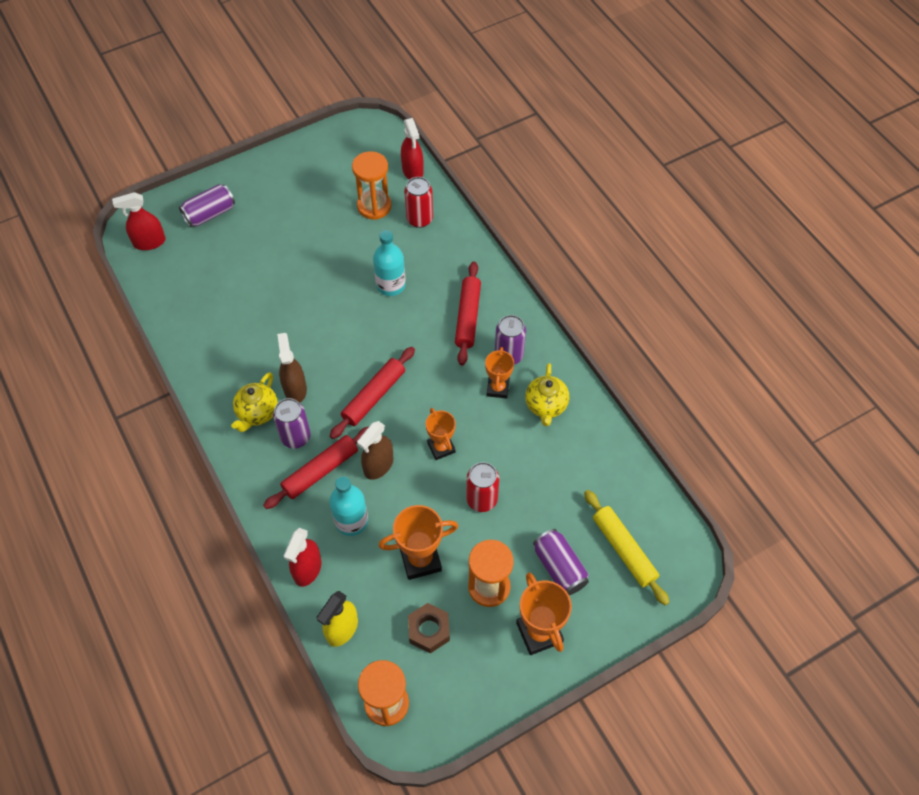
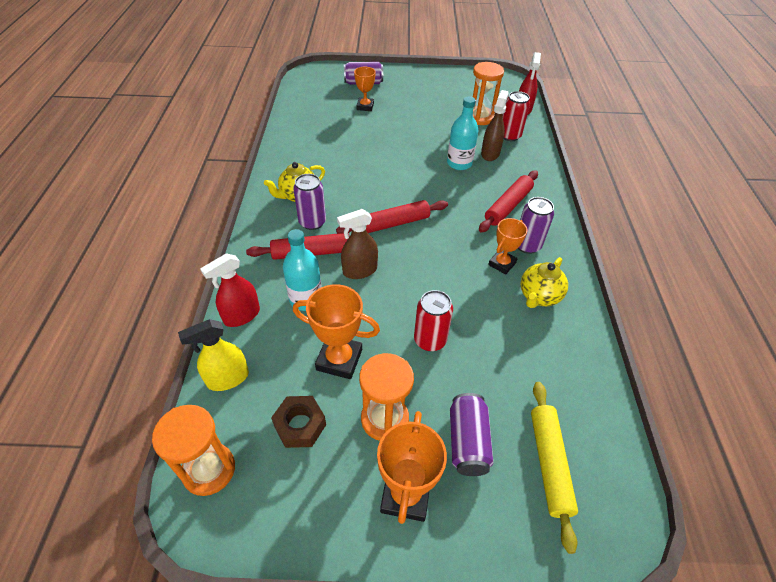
camera: 30 degrees right, 10 degrees down
(149, 242) = (313, 82): red spray bottle -> none
(295, 389) = (337, 193): brown spray bottle -> brown spray bottle (490, 153)
(441, 447) = (422, 283): orange trophy -> orange trophy (365, 106)

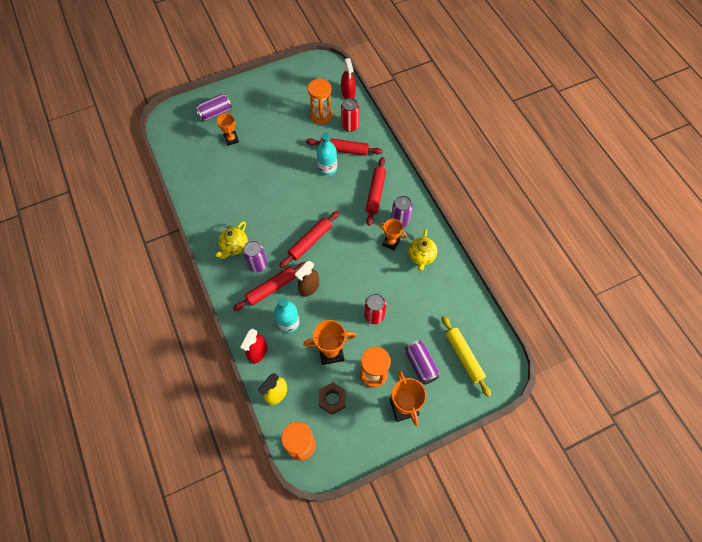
camera: 25 degrees left, 15 degrees up
(490, 153) = (344, 149): brown spray bottle -> red rolling pin
(502, 264) = (391, 242): orange trophy -> orange trophy turned 75 degrees counterclockwise

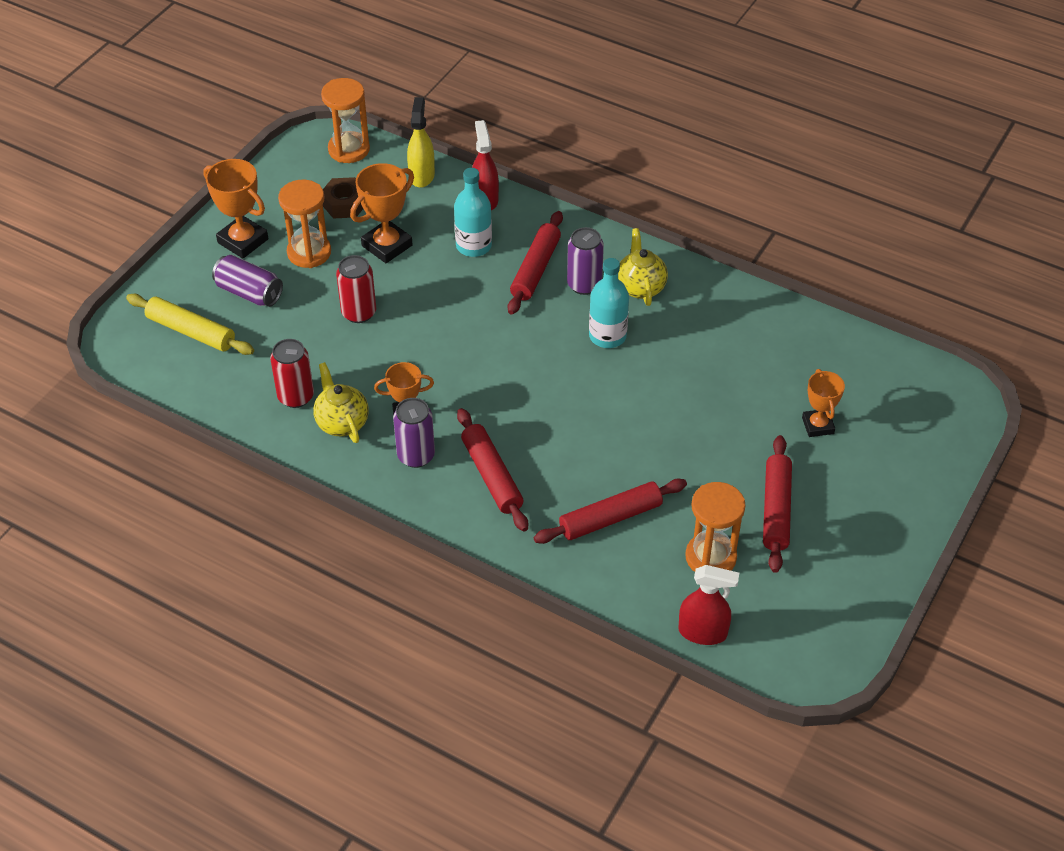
camera: 145 degrees right, 15 degrees down
(215, 113) = (896, 452): purple can -> none
(231, 139) = (818, 425): orange trophy -> orange trophy turned 45 degrees clockwise
(309, 287) = (482, 297): brown spray bottle -> none
(310, 241) = (535, 351): red rolling pin -> red rolling pin (776, 509)
(327, 168) = (609, 470): turquoise bottle -> turquoise bottle (607, 336)
(348, 93) = (703, 632): red spray bottle -> red spray bottle turned 150 degrees clockwise
(350, 126) = (640, 568): red can -> red can (296, 396)

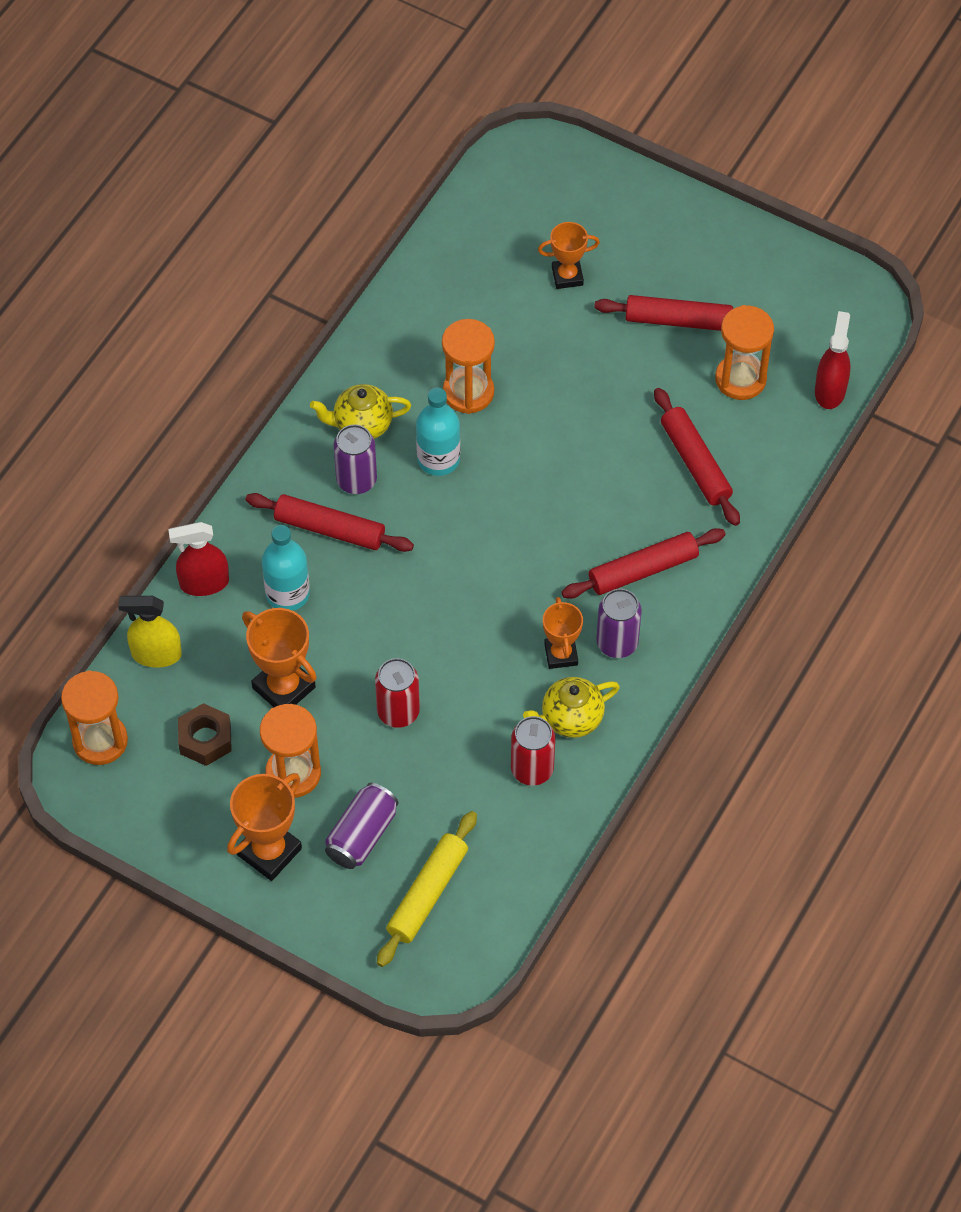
camera: 90 degrees left, 10 degrees up
(679, 355) = (468, 392): none -> orange hourglass

